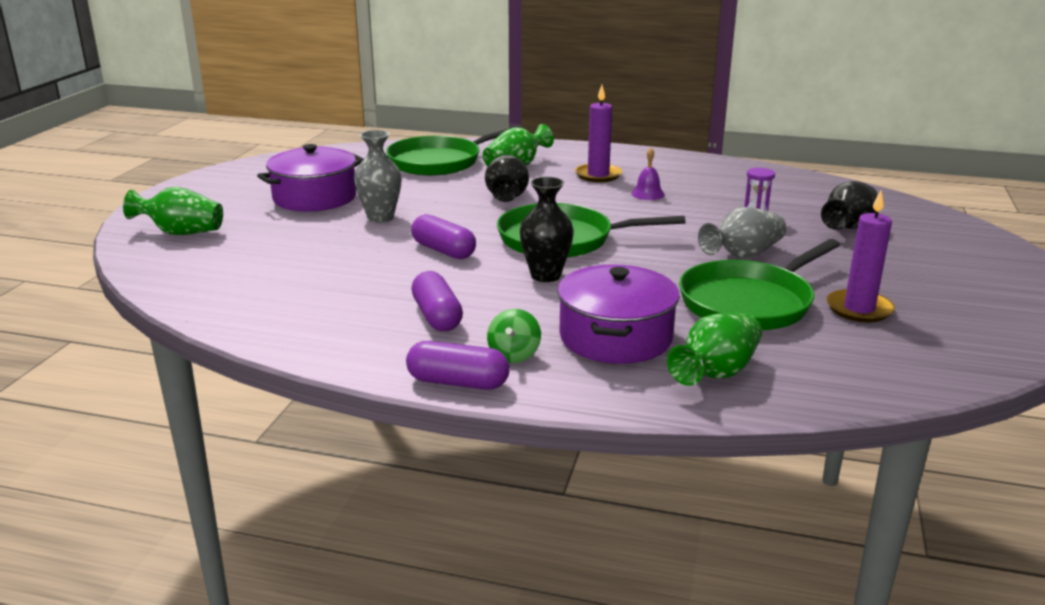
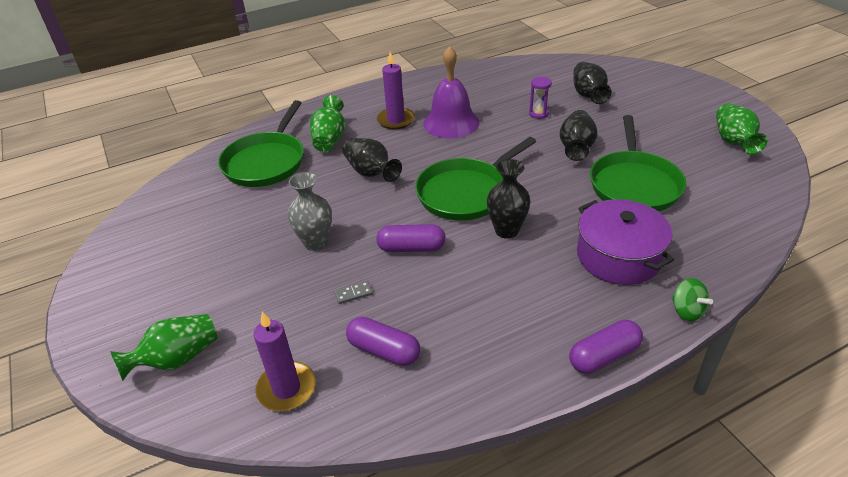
camera: 40 degrees left, 15 degrees up
(315, 198) = (229, 252): purple pot -> none
(348, 254) = (353, 294): none -> grey domino
(437, 316) = (504, 310): purple capsule -> purple capsule (384, 350)
(514, 355) = (595, 310): green spinning top -> green spinning top (686, 311)
(647, 194) = (451, 122): purple bell -> purple bell, size x2.17
(716, 372) = (699, 249): green vase -> green vase (733, 141)
(743, 255) = (576, 147): grey vase -> black vase
(859, 309) = (683, 158): purple candle -> purple candle (286, 389)

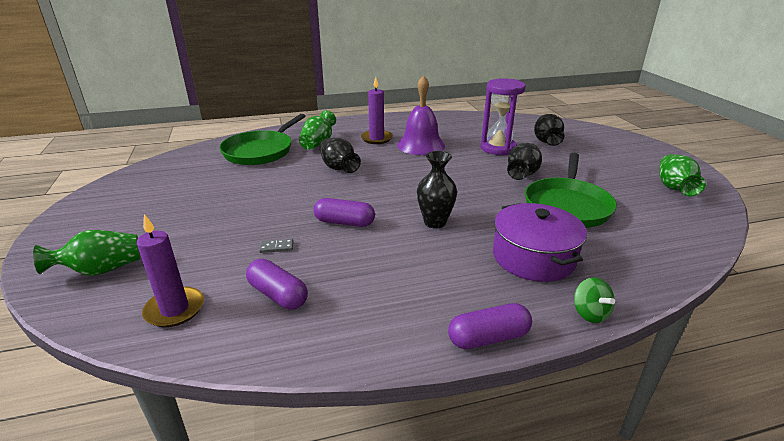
camera: 10 degrees right, 10 degrees down
(315, 243) = (266, 207): grey vase -> none
(465, 193) = (411, 191): green pan -> none
(538, 114) = (498, 148): purple hourglass -> purple hourglass, size x2.07

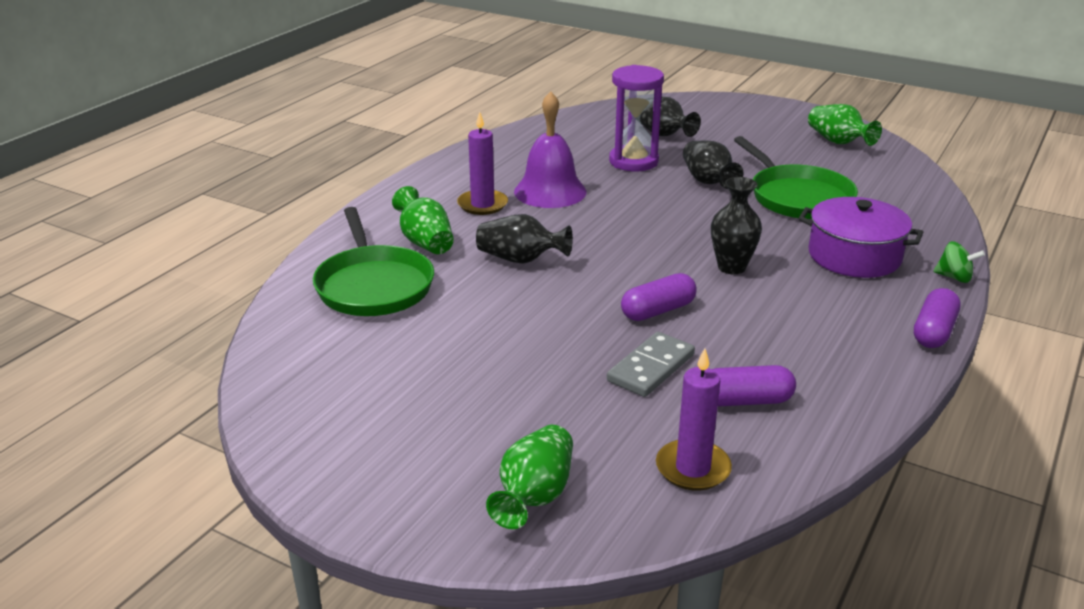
camera: 45 degrees left, 0 degrees up
(276, 247) = (651, 368): grey domino -> grey domino, size x2.11

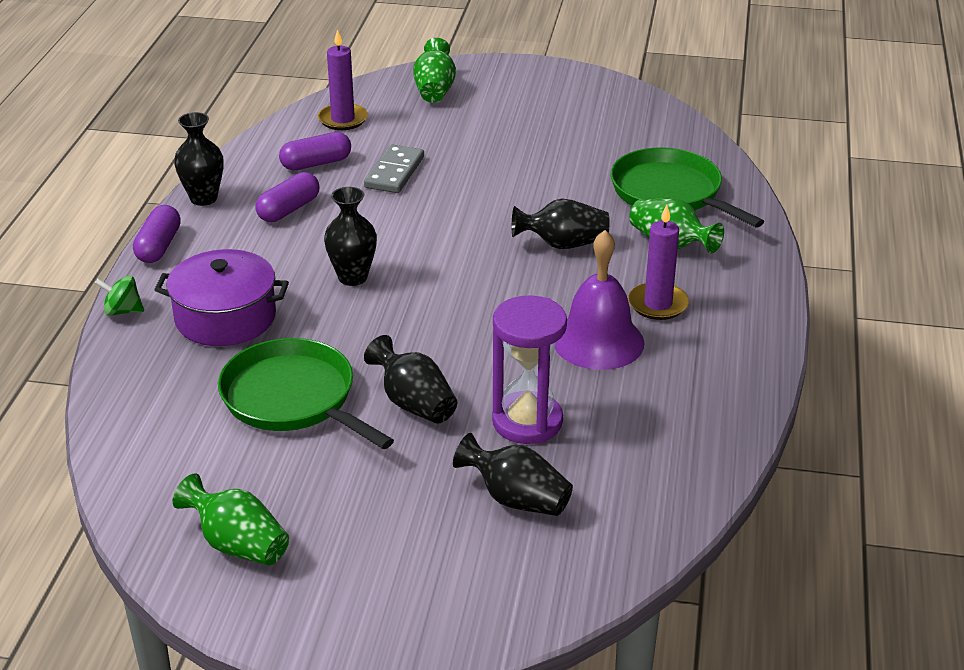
camera: 160 degrees right, 5 degrees up
(658, 311) = (407, 219): purple capsule -> purple capsule (288, 209)
(891, 380) = (203, 198): none -> black vase

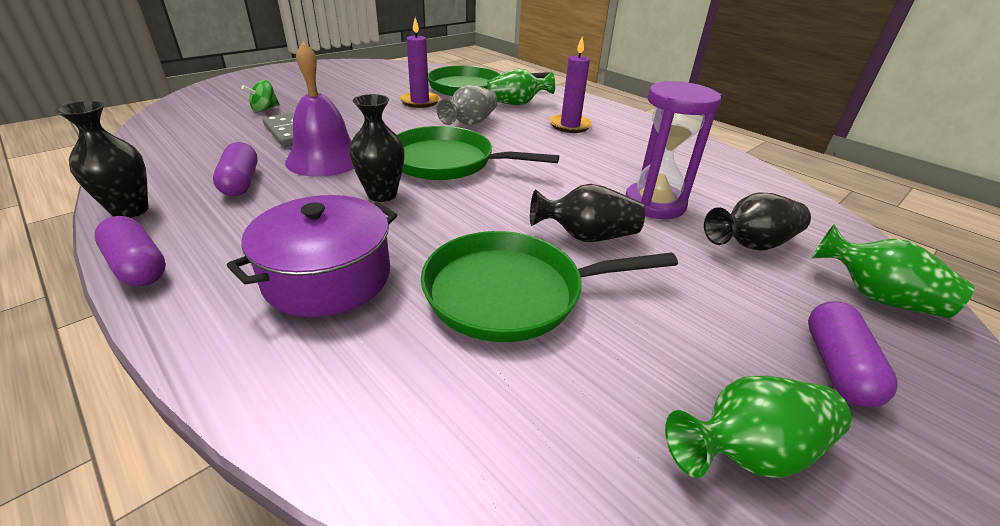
camera: 55 degrees left, 0 degrees up
(122, 311) = (190, 344): green spinning top -> green spinning top (265, 109)
(316, 163) = (212, 150): purple capsule -> purple capsule (837, 366)
(343, 119) = (187, 123): purple candle -> purple candle (420, 102)
(434, 90) = (236, 91): green vase -> green vase (876, 296)
(454, 276) = (446, 162): none -> green pan
(563, 244) = (470, 123): black vase -> grey vase
(598, 341) = (586, 151): purple bell -> purple bell (325, 159)

